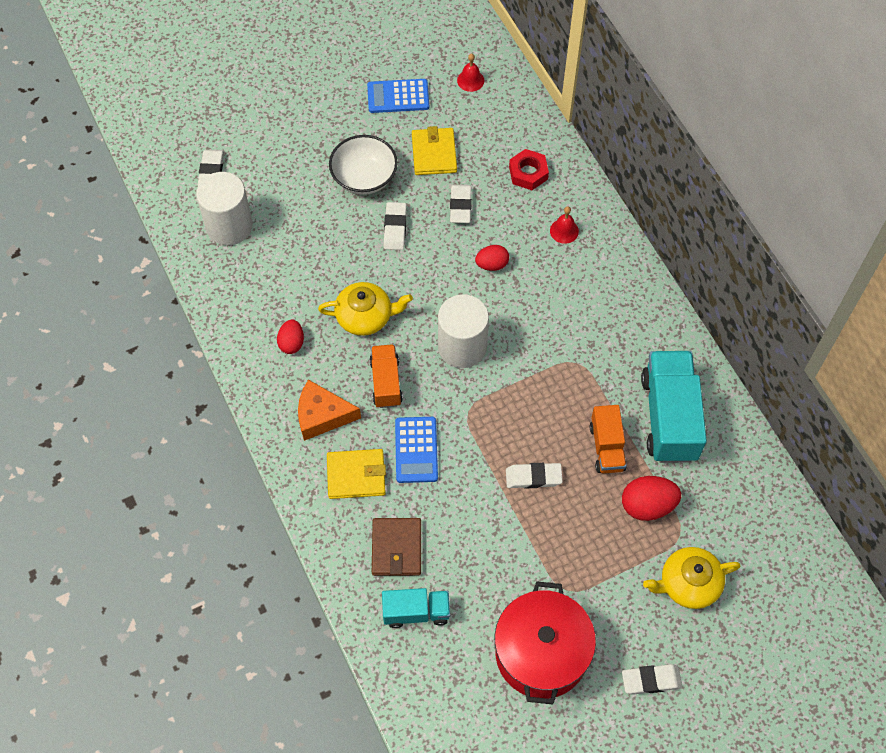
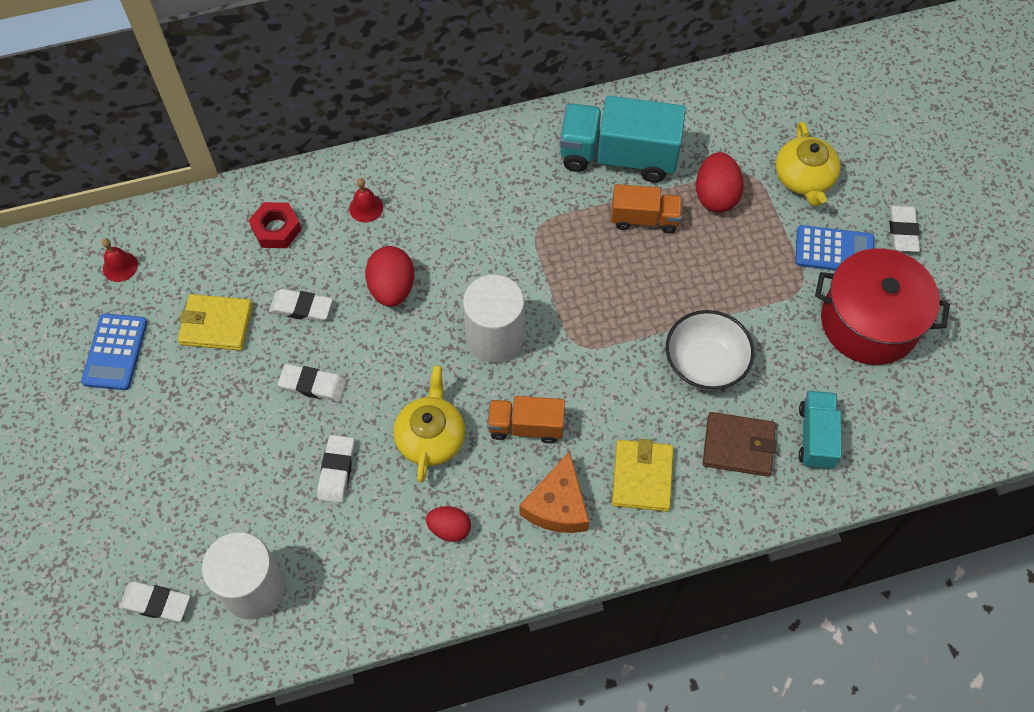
camera: 80 degrees left, 0 degrees up
(364, 177) = (227, 410): white bowl -> white bowl (705, 363)
(416, 450) = (619, 407): blue calculator -> blue calculator (834, 250)
(492, 264) = (392, 288): red egg -> red egg, size x1.56
(533, 477) = (669, 294): white eraser -> white eraser (336, 470)

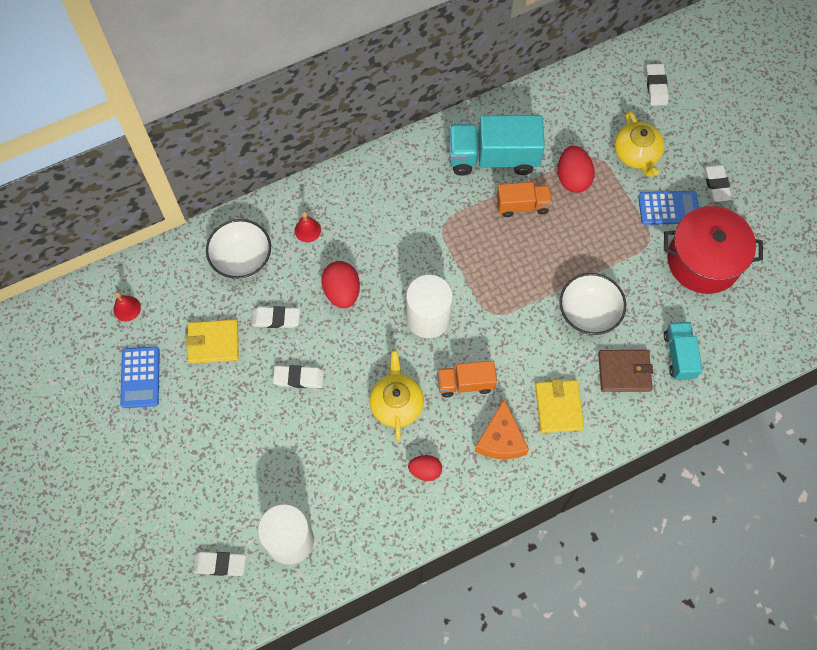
camera: 10 degrees left, 5 degrees up
(276, 229) = (242, 258): red nut -> white bowl
(336, 470) = (331, 441): white eraser -> white eraser (656, 86)

